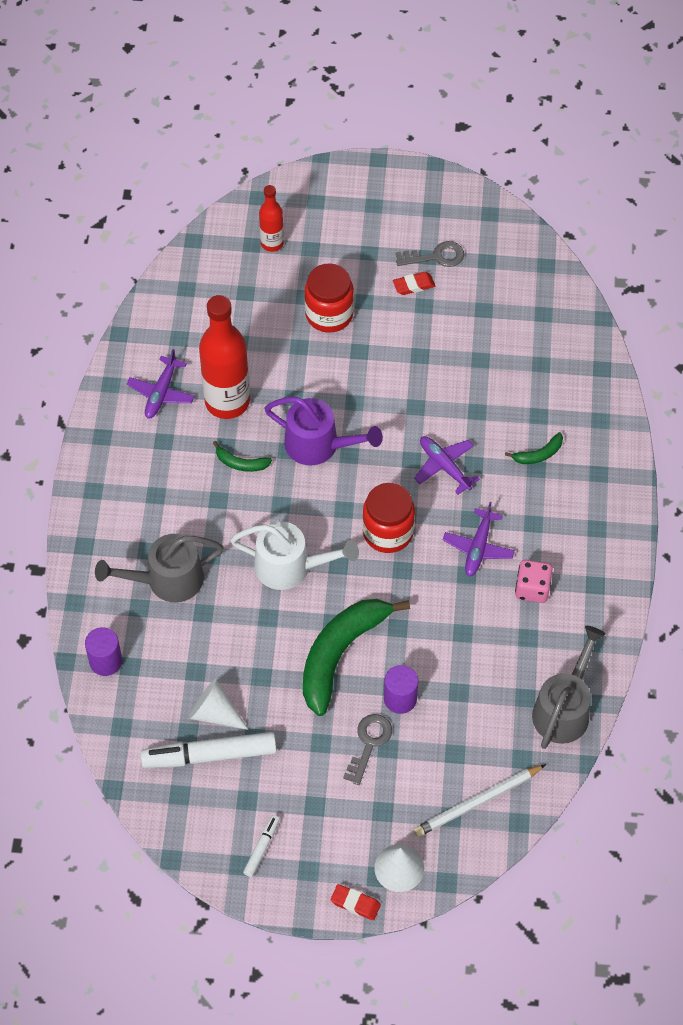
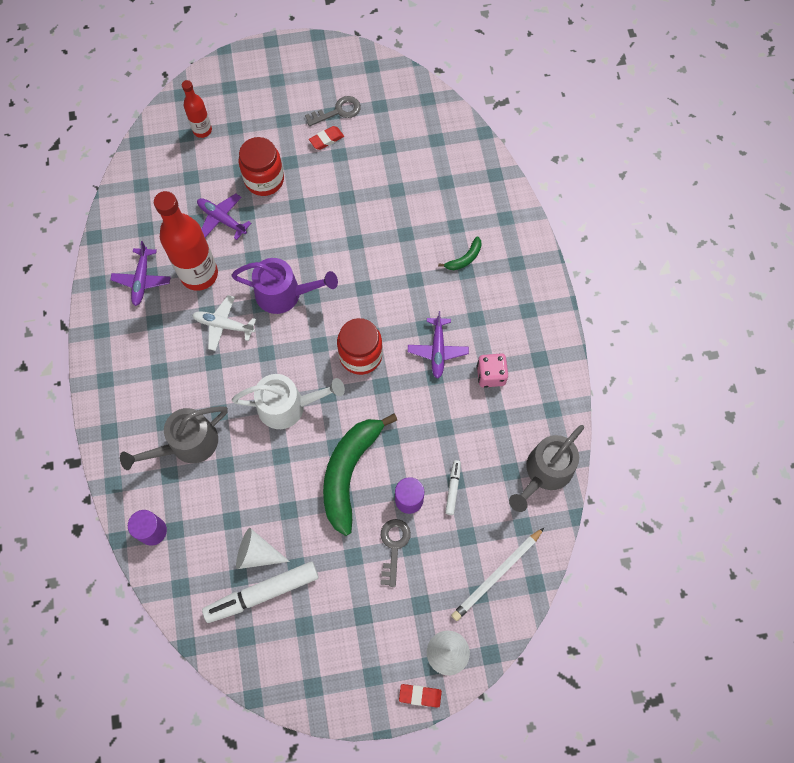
camera: 15 degrees left, 10 degrees up
(240, 463) = (223, 325): green banana -> white plane
(262, 848) = (328, 666): white marker -> white marker (453, 488)
(444, 466) = (392, 287): purple plane -> purple plane (222, 219)
(564, 708) = (545, 473): grey watering can -> grey watering can turned 150 degrees counterclockwise

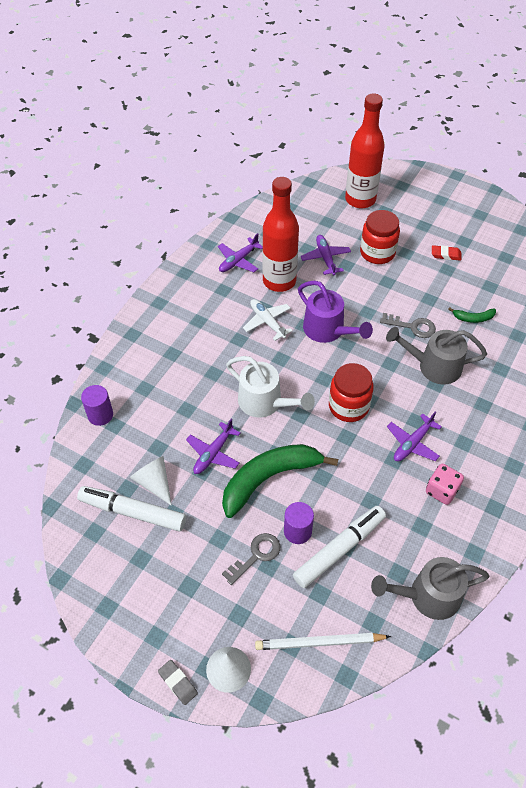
camera: 40 degrees right, 15 degrees down
(187, 444) = (173, 378): grey watering can -> grey watering can (433, 366)
(202, 130) = (360, 199): red bottle -> red bottle, size x1.87
(284, 487) = (213, 453): none -> purple plane
(338, 111) = (470, 243): grey key -> grey key (412, 326)
(420, 695) = (178, 683): red eraser -> grey eraser
(453, 488) = (339, 549): white marker -> white marker, size x2.06
(464, 258) = (489, 395): green banana -> green banana (473, 318)

